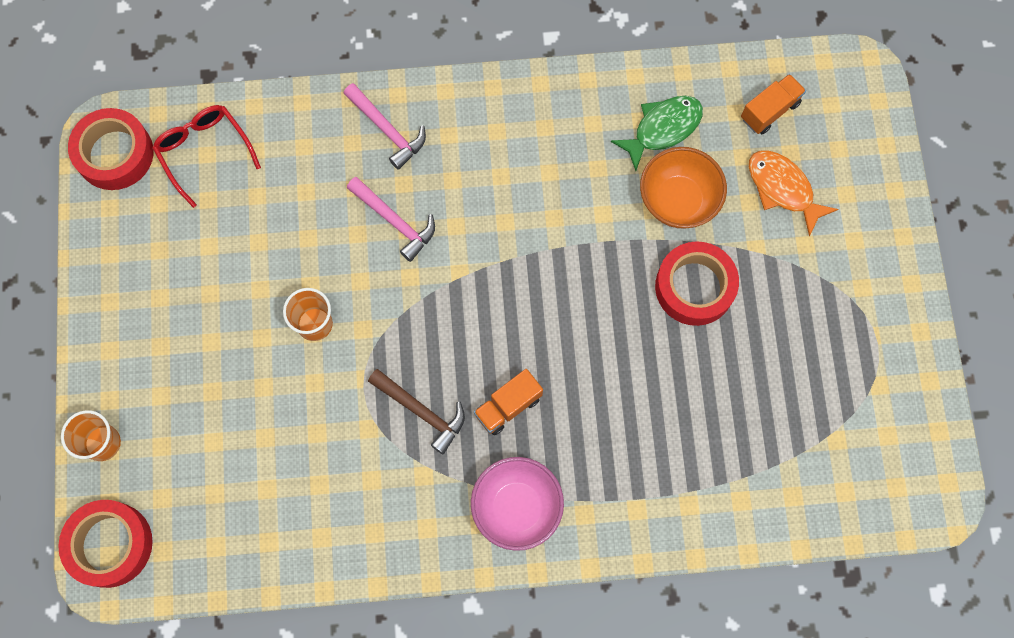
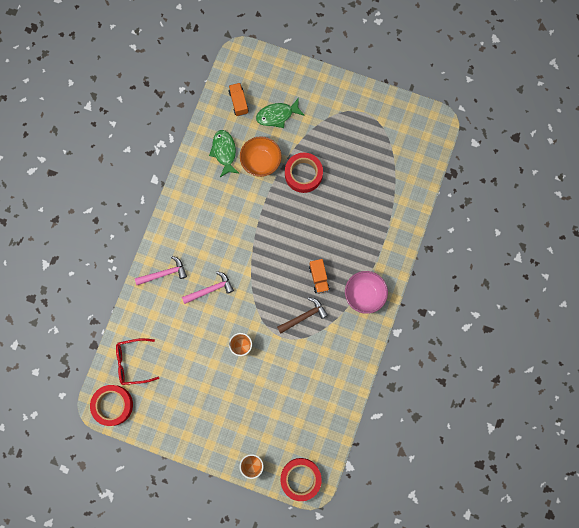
camera: 65 degrees left, 5 degrees up
(782, 189) = (277, 115): orange fish -> green fish

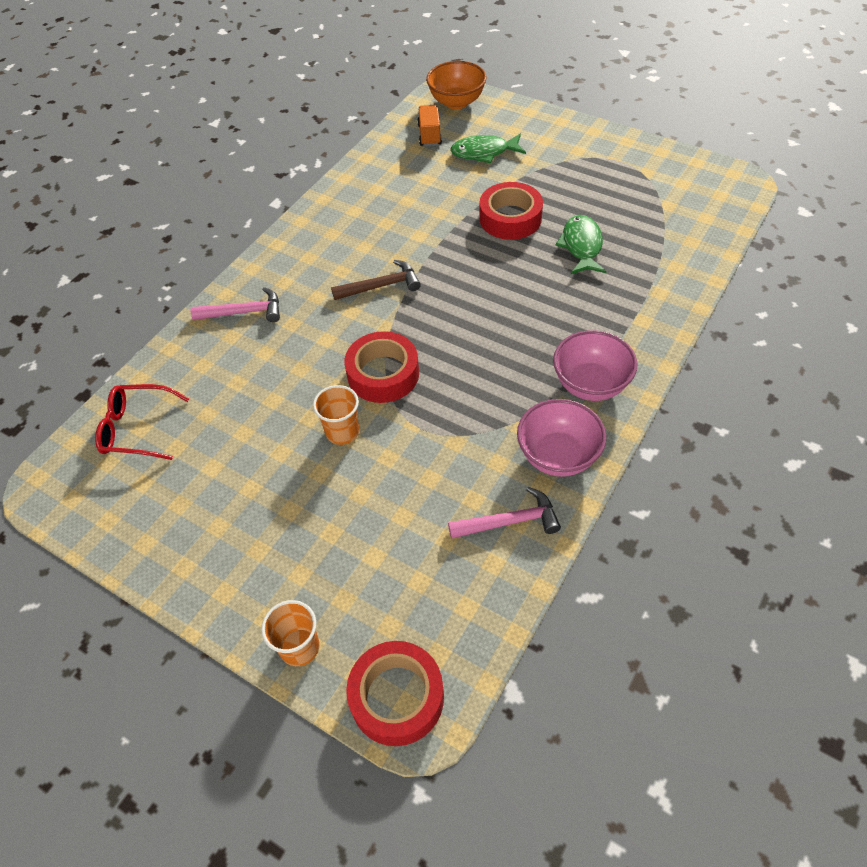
camera: 15 degrees right, 25 degrees down
(113, 405) = (70, 491): red tape -> red tape (383, 374)
(210, 289) = (314, 342): pink hammer -> pink hammer (510, 521)
(224, 152) = (392, 182): green fish -> green fish (581, 246)
(261, 162) = (446, 198): orange bowl -> orange bowl (456, 102)
(304, 316) = (470, 402): brown hammer -> brown hammer (381, 286)
(319, 278) = (509, 350): orange truck -> none
(353, 342) = (558, 456): none -> pink bowl

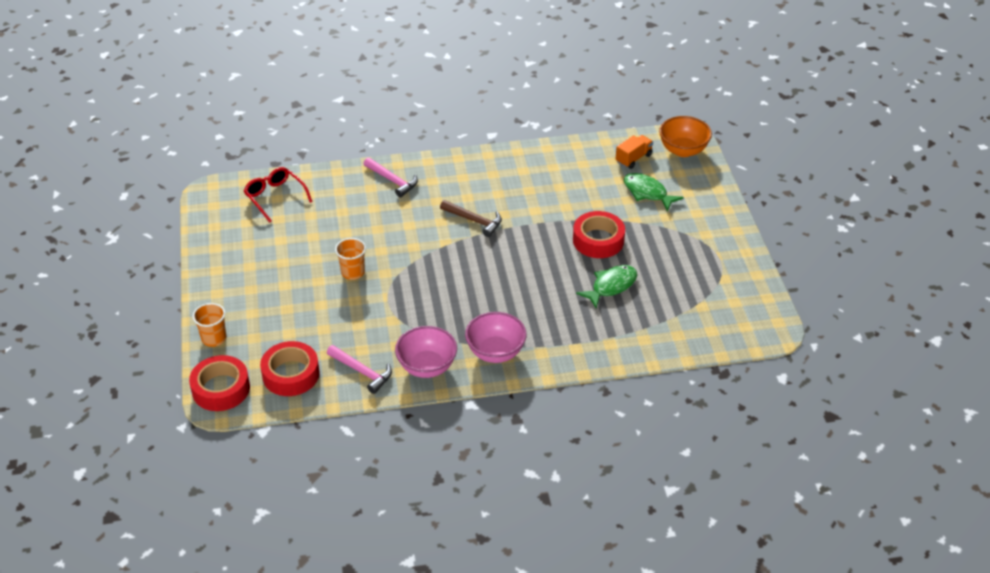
camera: 45 degrees right, 10 degrees down
(383, 374) = (409, 263): red tape -> red tape (291, 374)

